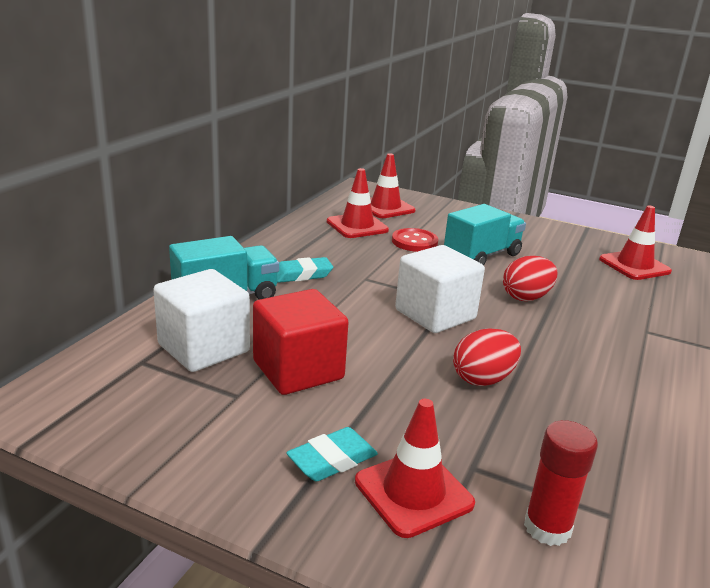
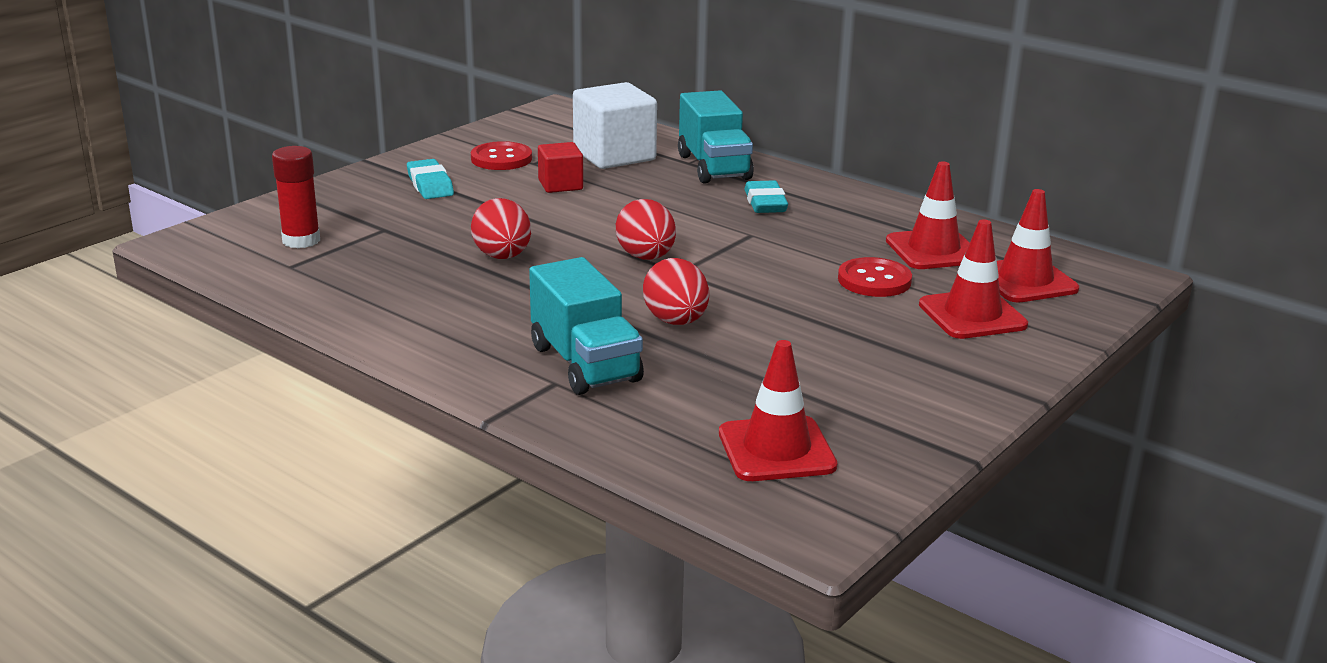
camera: 105 degrees right, 0 degrees up
(229, 420) = (501, 159): none -> red button
(298, 370) = (560, 185): red cube -> red cube, size x0.57
(413, 492) = (374, 205): red traffic cone -> red traffic cone (972, 315)
(435, 314) = (646, 257): white cube -> red egg
(482, 256) = (821, 320): turquoise truck -> turquoise truck (585, 364)

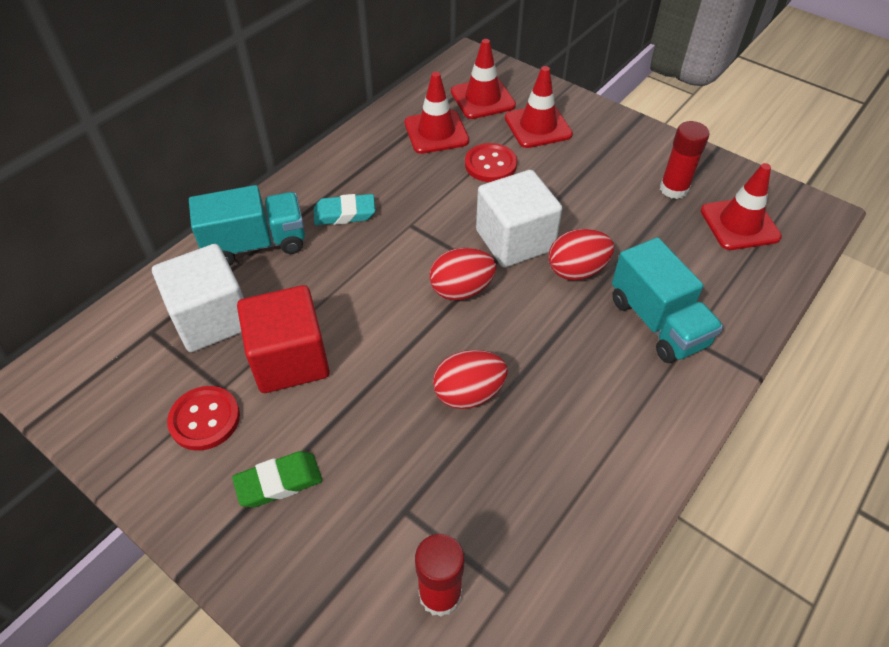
camera: 90 degrees left, 25 degrees up
(430, 185) = (279, 482): turquoise eraser -> green eraser
(560, 185) = (290, 359): red cube -> red cube, size x1.76
(585, 364) = (657, 322): turquoise truck -> turquoise truck turned 90 degrees clockwise
(728, 288) = (515, 240): none -> white cube
(850, 405) = (674, 189): none -> red glue stick

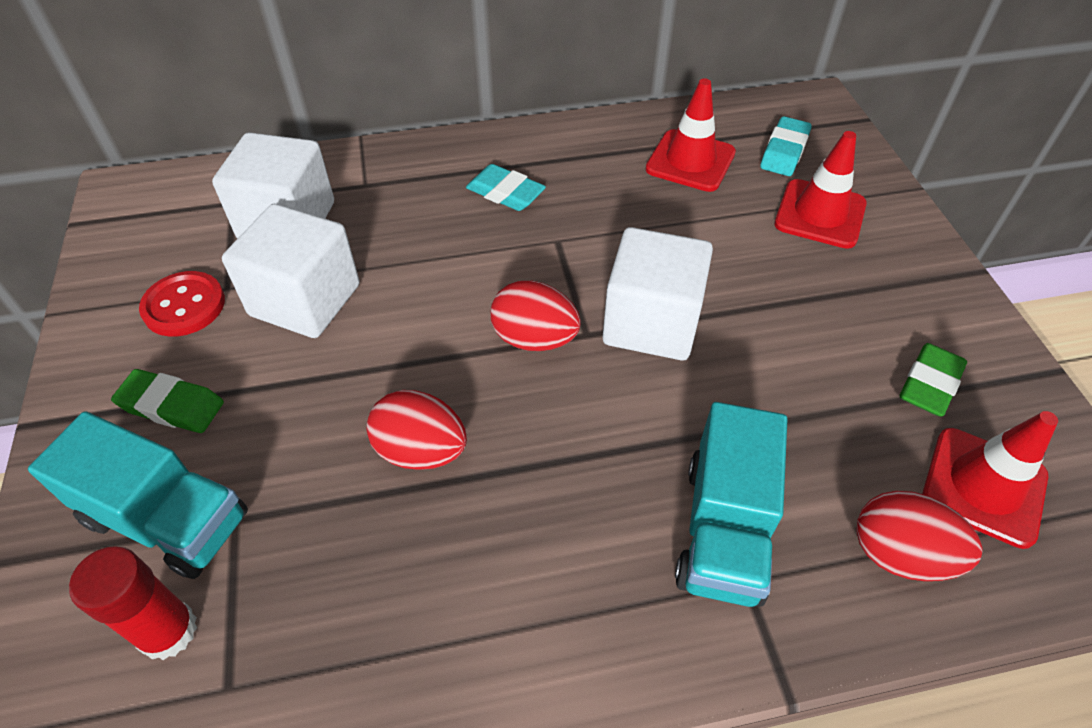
camera: 40 degrees right, 0 degrees up
(256, 244) = (396, 176): turquoise truck -> turquoise truck (166, 519)
(290, 359) = (305, 300): red cube -> white cube
(482, 99) = (784, 151): red traffic cone -> turquoise eraser
(490, 164) = (715, 226): red button -> none
(577, 270) = (687, 401): red egg -> red egg (900, 554)
(674, 189) = (929, 384): red glue stick -> green eraser

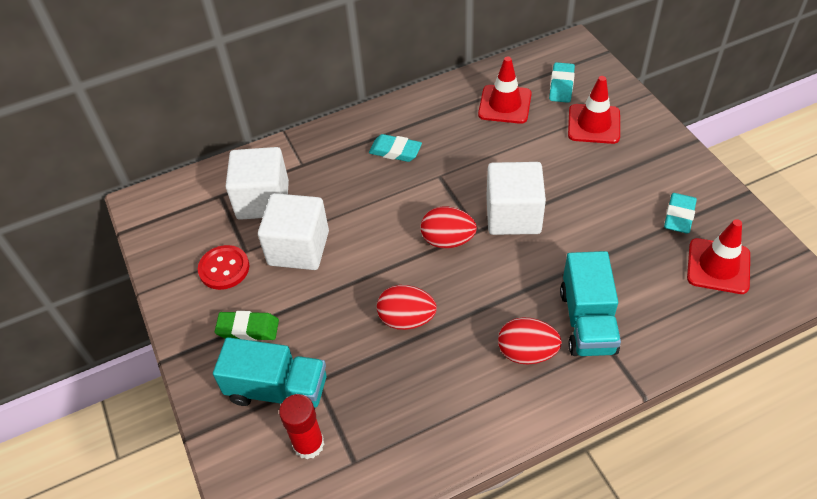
camera: 10 degrees left, 0 degrees up
(900, 554) = (681, 312): red egg -> red egg (527, 353)
(929, 384) = (679, 216): green eraser -> turquoise eraser

